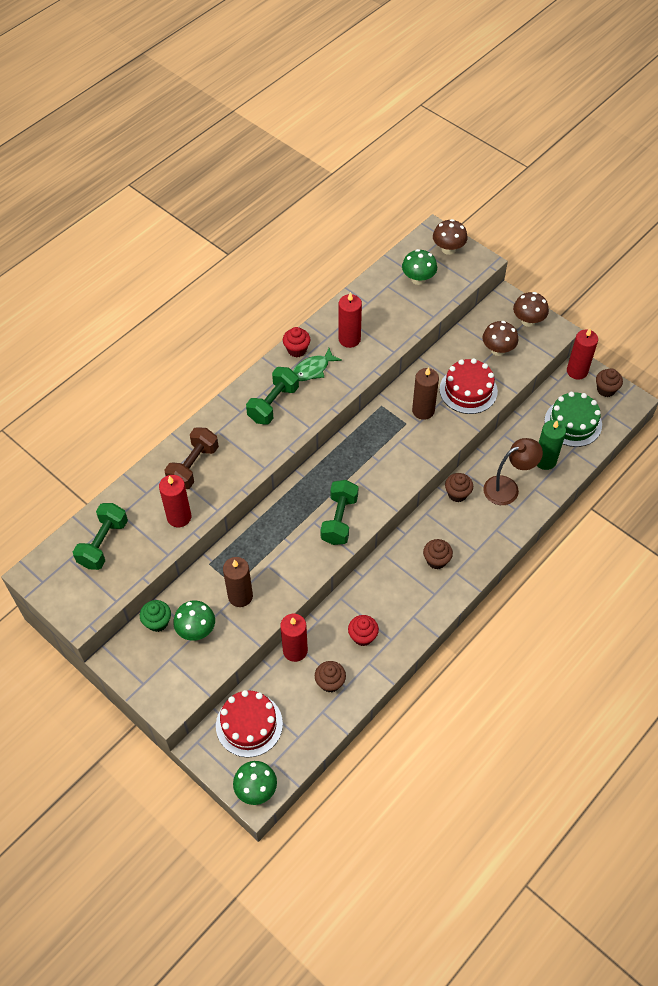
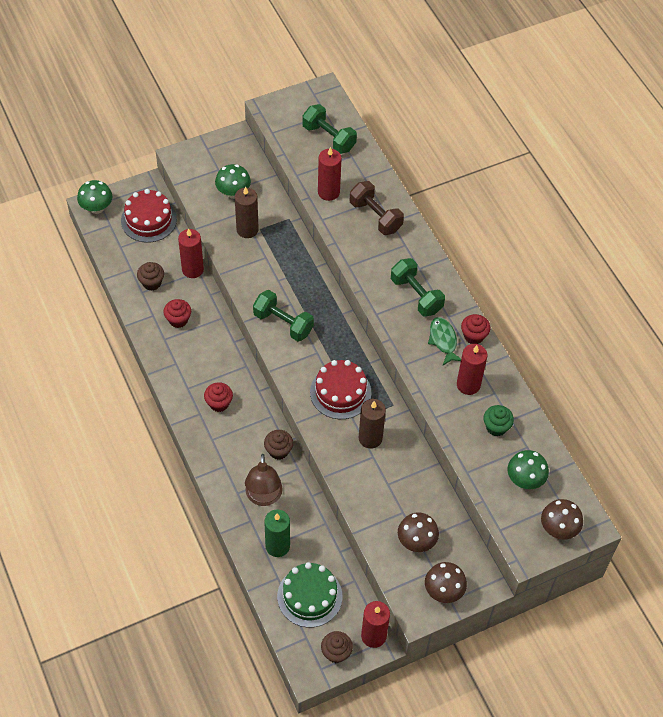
camera: 110 degrees right, 0 degrees up
(157, 622) = (254, 171): green cupcake -> green cupcake (496, 427)
(436, 560) = (219, 403): brown cupcake -> red cupcake
(468, 390) = (377, 489): red cake -> red cake (340, 392)

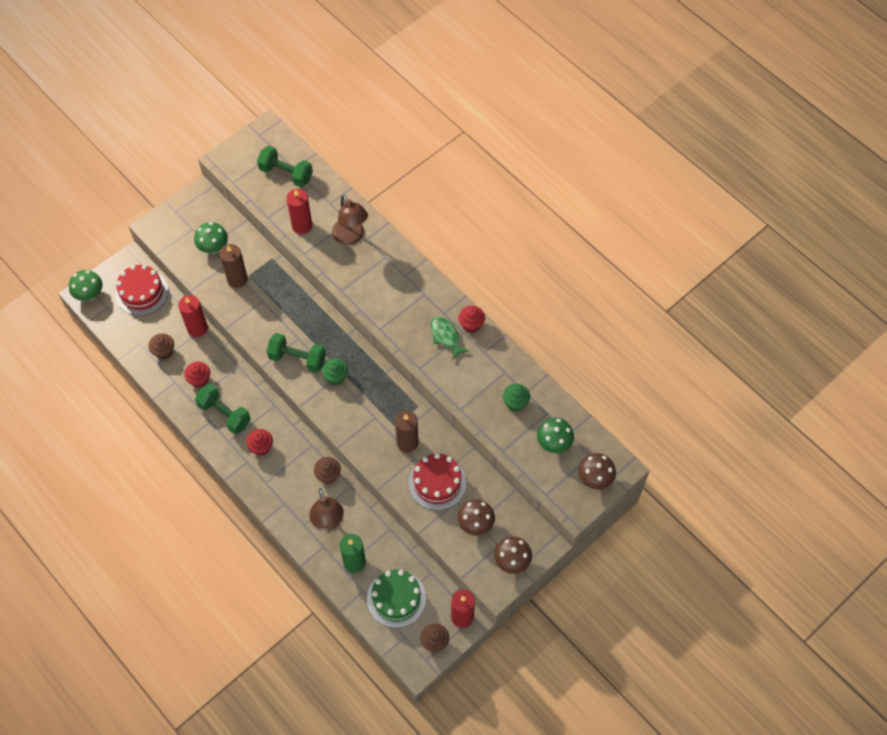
camera: 15 degrees left, 5 degrees up
(316, 352) = (335, 377): none -> green cupcake
(340, 392) = (368, 408): red cake -> red cake (437, 483)
(375, 216) = (351, 237): brown dumbbell -> brown lamp
(416, 295) = (410, 301): green dumbbell -> green dumbbell (224, 414)
(468, 385) = (480, 371): red candle -> none

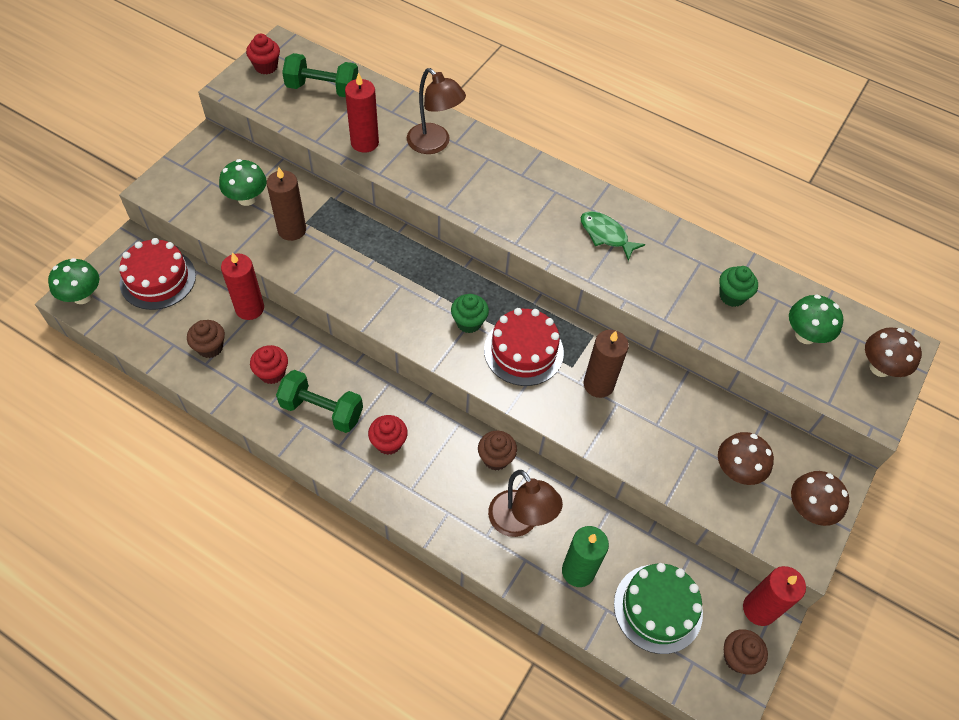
camera: 20 degrees left, 5 degrees down
(297, 359) = (408, 310): green dumbbell -> none
(437, 483) = (661, 428): red cake -> red cake (523, 351)
(471, 325) = (632, 215): red cupcake -> red cupcake (266, 67)

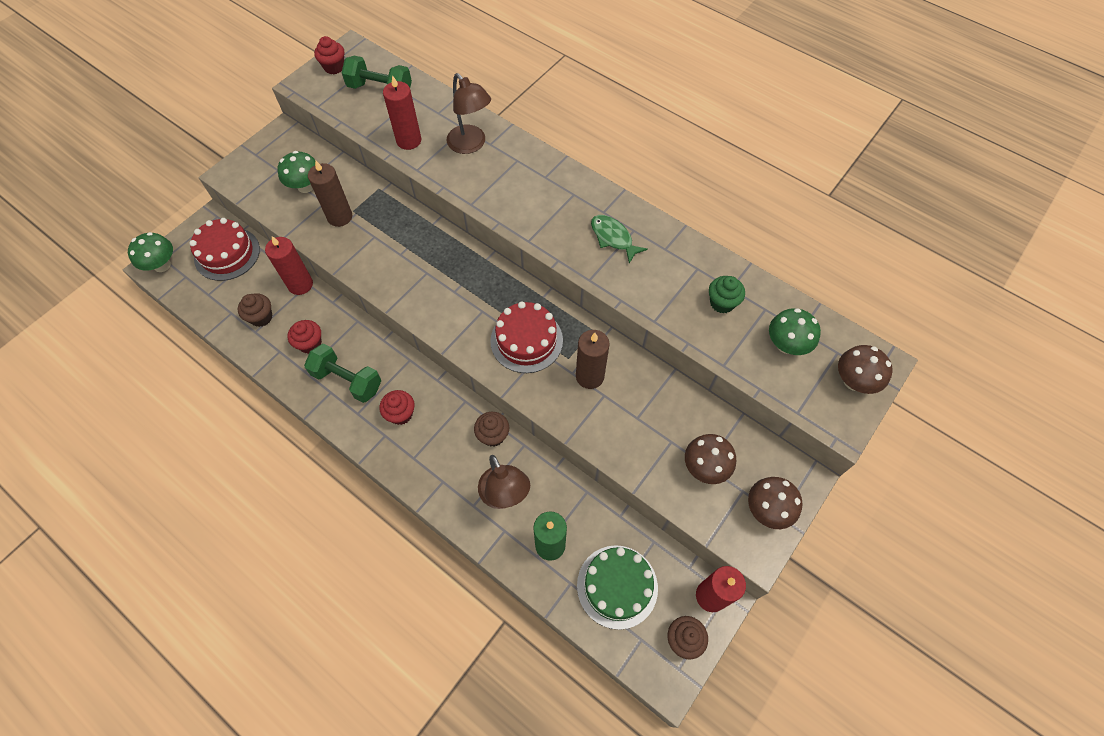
camera: 10 degrees right, 5 degrees up
(469, 322) = (481, 311): green cupcake -> none

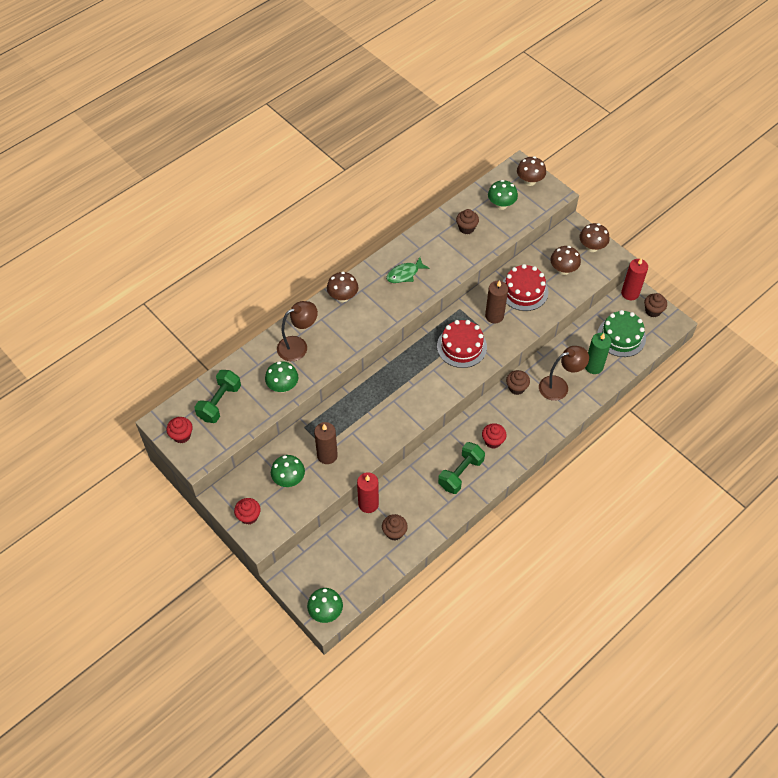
camera: 80 degrees left, 5 degrees down
(227, 254) = (325, 560): red cake -> red cake (524, 291)
(310, 344) = (425, 497): red cupcake -> red cupcake (249, 516)
(409, 140) = (283, 386): red candle -> green mushroom
(557, 176) = (343, 297): none -> brown mushroom
(722, 303) = (466, 228): green cupcake -> brown cupcake

